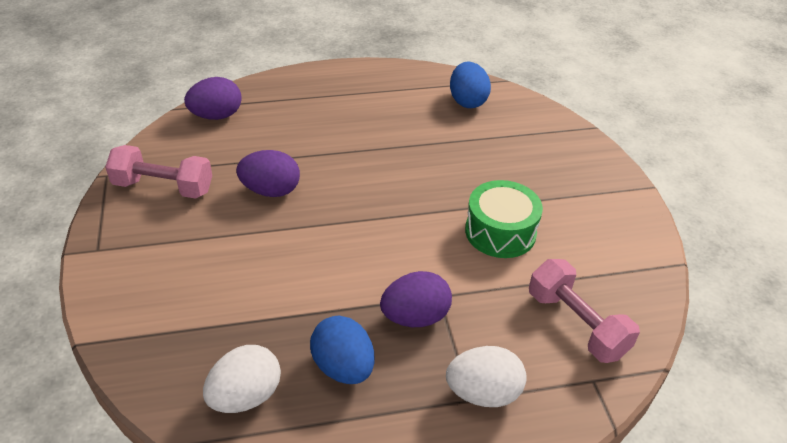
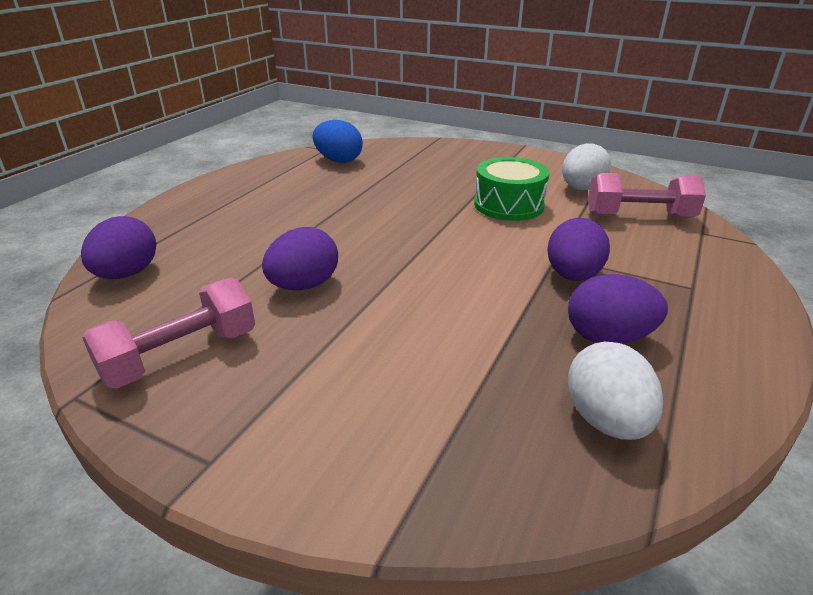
camera: 50 degrees left, 10 degrees down
(343, 367) = (608, 337): blue egg -> purple egg
(483, 393) = (689, 279): white egg -> white egg (581, 189)

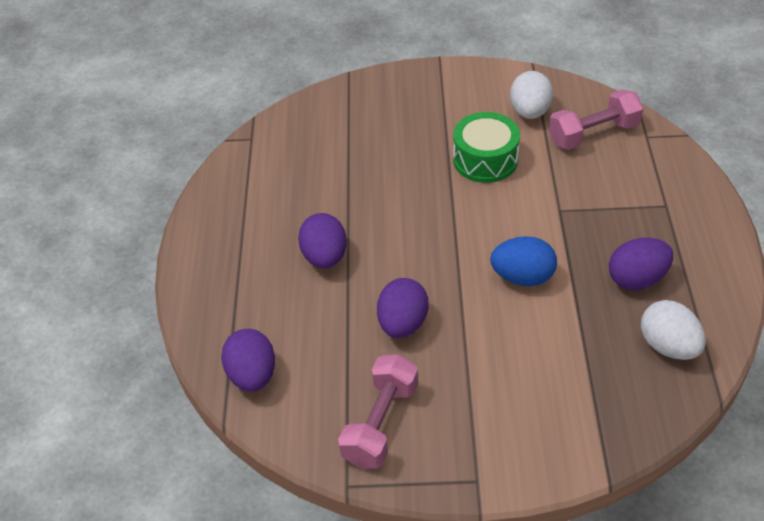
camera: 25 degrees left, 15 degrees up
(338, 160) = (283, 152): blue egg -> blue egg (522, 277)
(573, 276) = (583, 228): purple egg -> purple egg (325, 257)

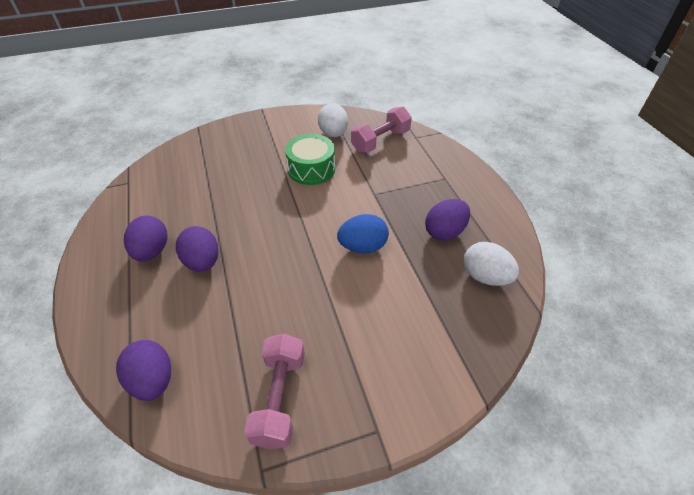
camera: 20 degrees left, 0 degrees up
(402, 324) = (278, 303): purple egg -> purple egg (152, 251)

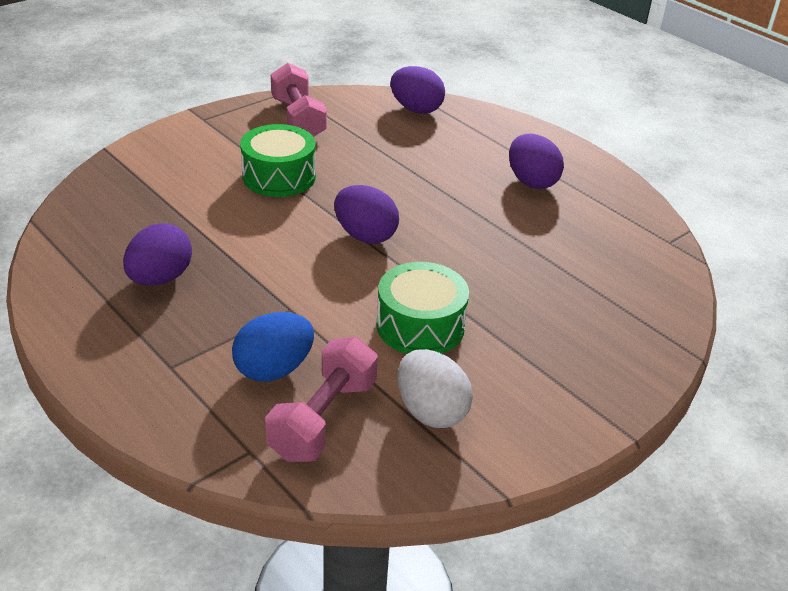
camera: 155 degrees right, 10 degrees down
(202, 262) = (463, 184): purple egg -> purple egg (365, 236)
(335, 310) = (279, 176): none -> green drum
(363, 247) = (275, 237): blue egg -> blue egg (274, 369)
(485, 277) = (98, 239): white egg -> none

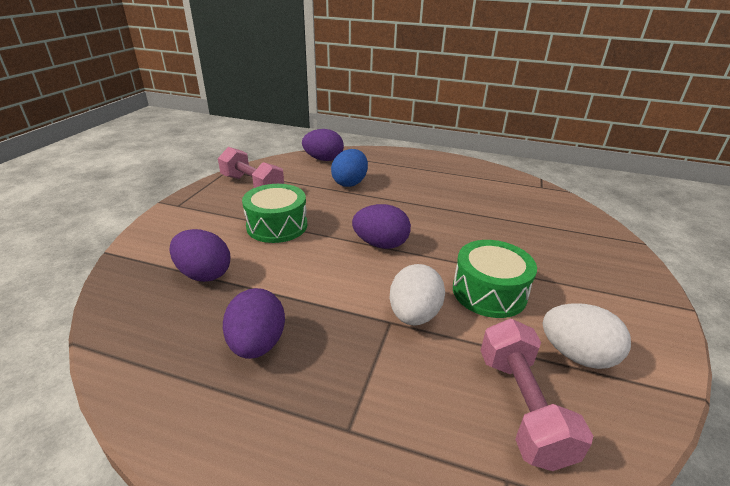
camera: 30 degrees left, 5 degrees down
(274, 369) = (436, 381): blue egg -> blue egg (350, 183)
(318, 313) = (414, 315): none -> white egg
(531, 182) = (436, 179): purple egg -> purple egg (204, 274)

